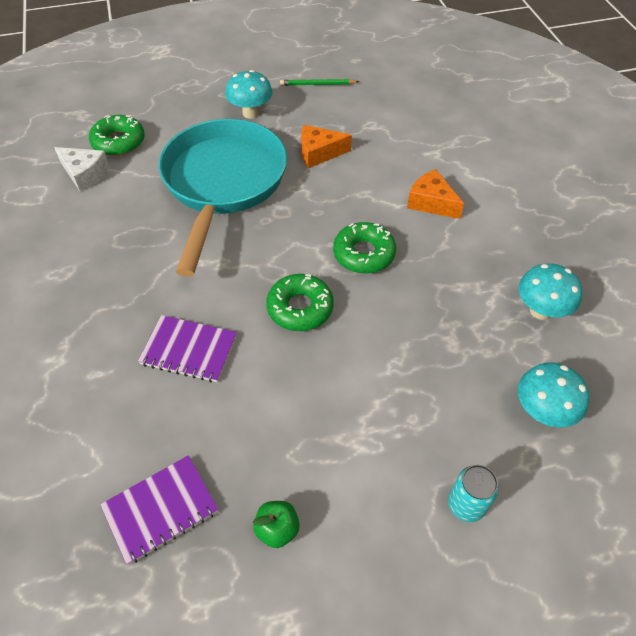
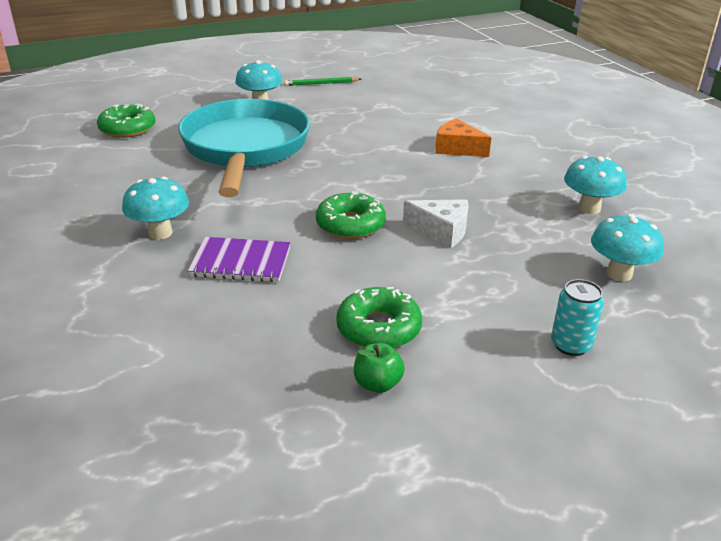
camera: 10 degrees left, 20 degrees down
(85, 174) = (96, 151): white cheese -> white cheese (441, 231)
(124, 300) = (160, 233): none -> turquoise mushroom
(160, 509) = (241, 382): purple notebook -> none
(319, 153) = (336, 124): orange cheese -> none
(364, 254) = (403, 185): green donut -> green donut (378, 328)

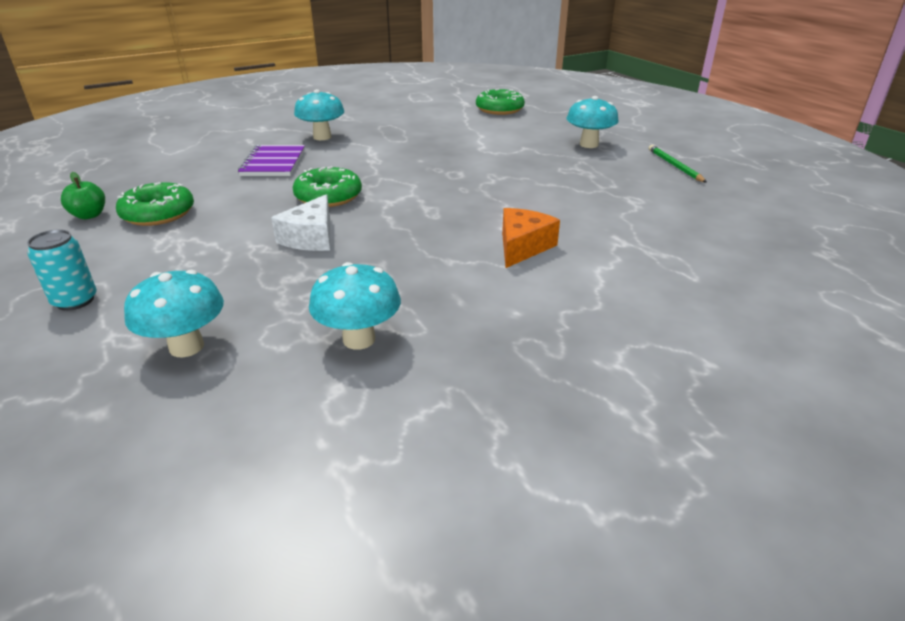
camera: 85 degrees right, 0 degrees up
(245, 149) = (476, 148): turquoise pan -> none

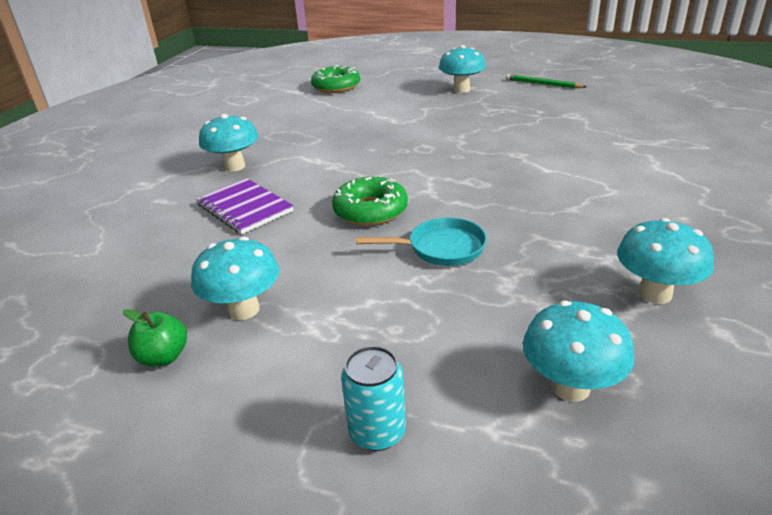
camera: 40 degrees left, 0 degrees up
(158, 213) = (244, 310): green donut -> turquoise mushroom
(311, 237) = (441, 248): white cheese -> turquoise pan
(522, 247) = (588, 176): orange cheese -> none

